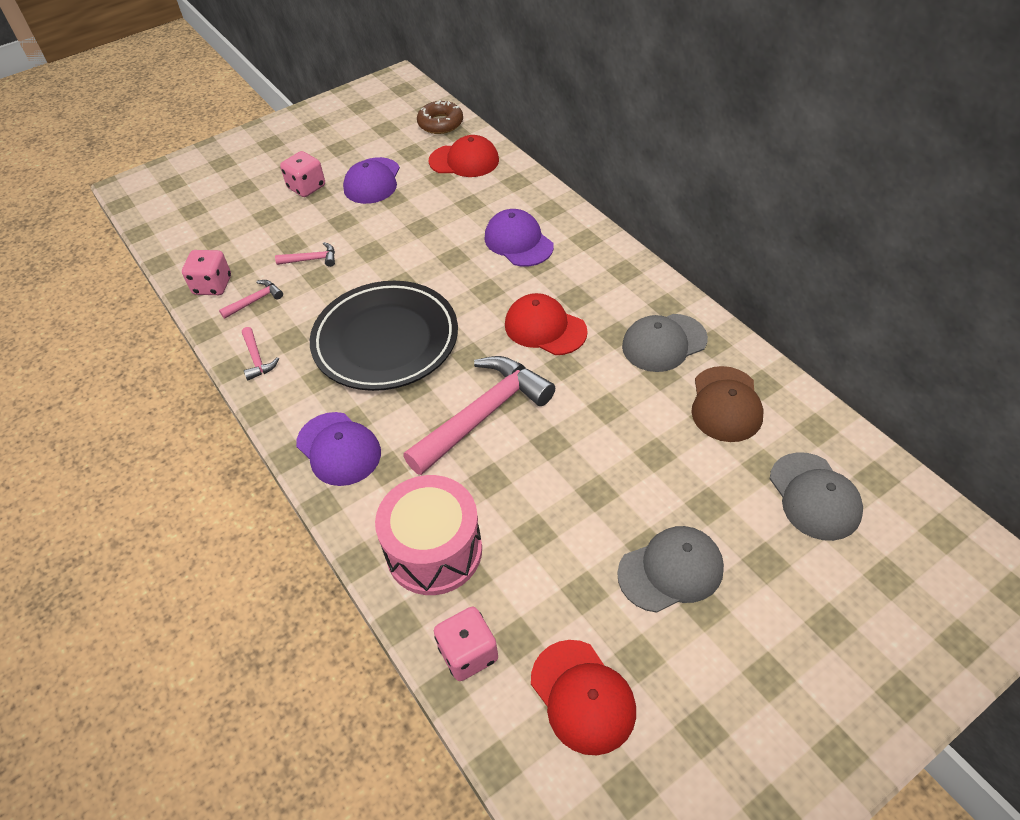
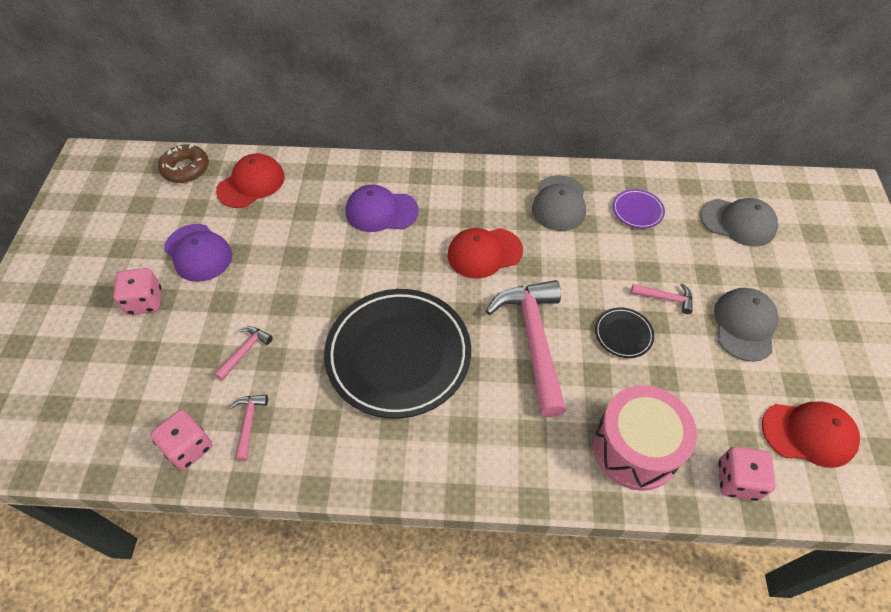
camera: 55 degrees left, 5 degrees up
(257, 359) = (324, 461): pink hammer -> pink hammer (665, 298)
(339, 449) = (485, 455): purple cap -> none
(555, 475) = (623, 334): none -> black plate
(726, 404) = (637, 211): brown cap -> purple plate

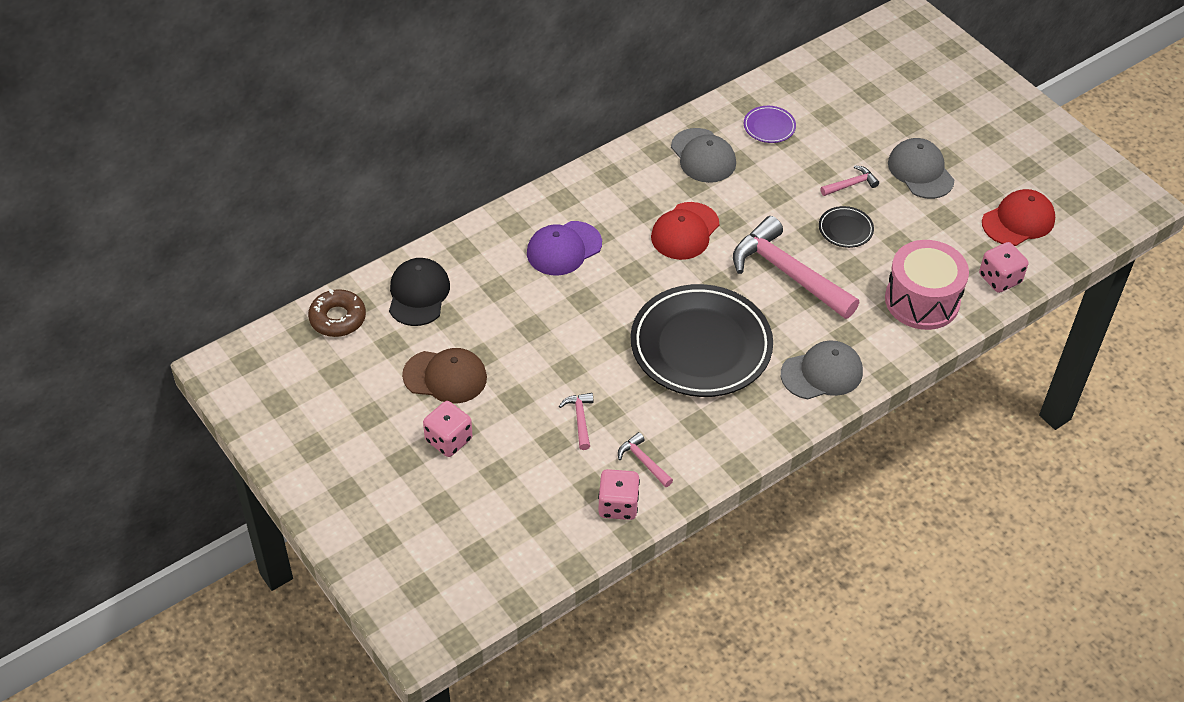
camera: 40 degrees left, 5 degrees down
(198, 253) = (445, 376): purple cap -> brown cap
(251, 183) = (418, 294): red cap -> black cap
(738, 222) = (851, 93): grey cap -> grey cap (822, 373)

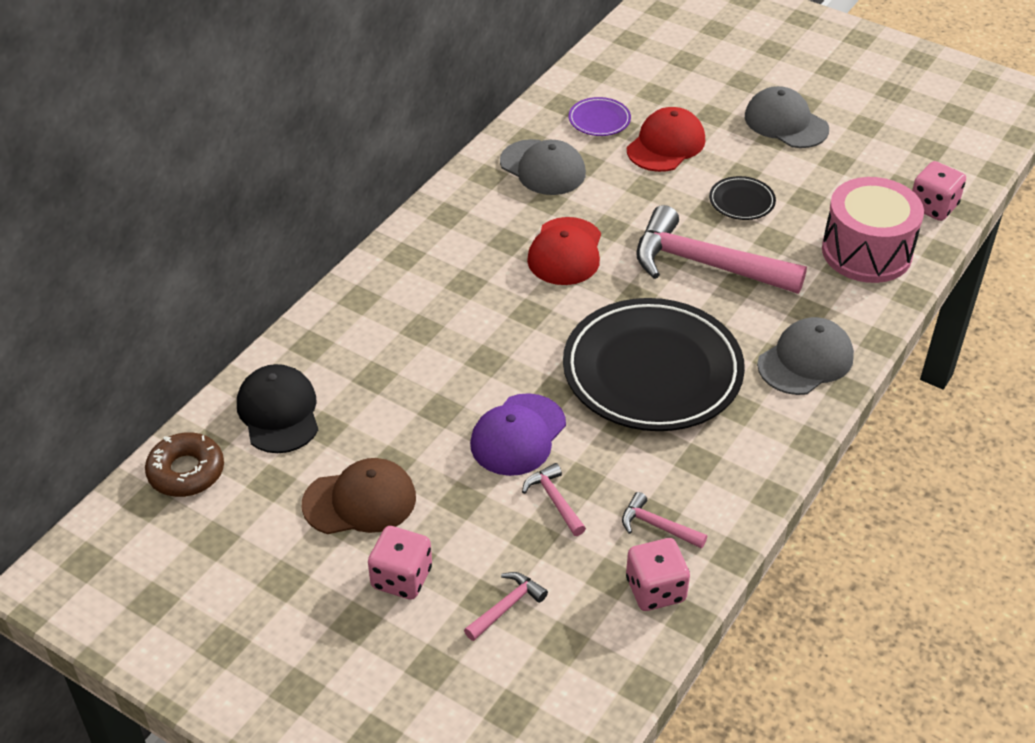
camera: 20 degrees left, 5 degrees down
(564, 249) = (434, 309): purple cap -> purple cap (518, 435)
(851, 184) = (721, 155): pink hammer -> pink hammer (506, 606)
(1018, 221) = (915, 144): red cap -> red cap (666, 144)

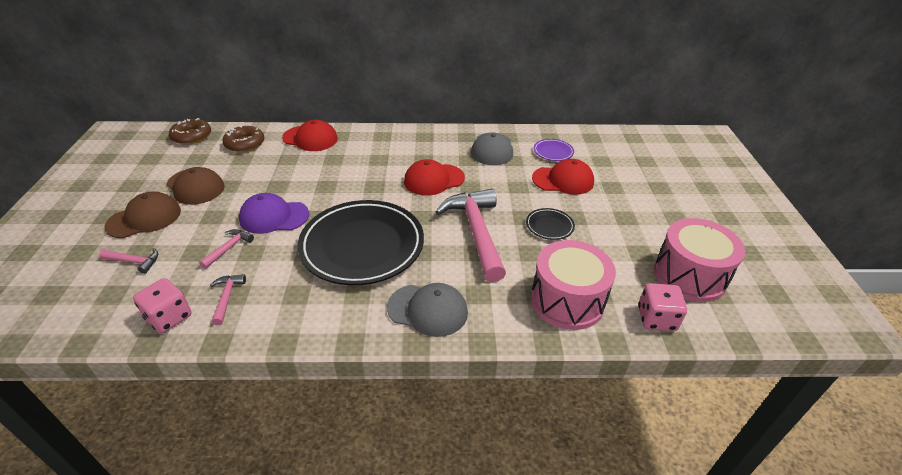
camera: 55 degrees right, 5 degrees down
(278, 412) = (245, 144): black cap -> brown donut
(336, 333) = (310, 138): none -> red cap
(401, 578) = (144, 218): pink dice -> brown cap
(785, 123) = (646, 217): grey cap -> none
(894, 150) = (689, 275): none -> pink drum

